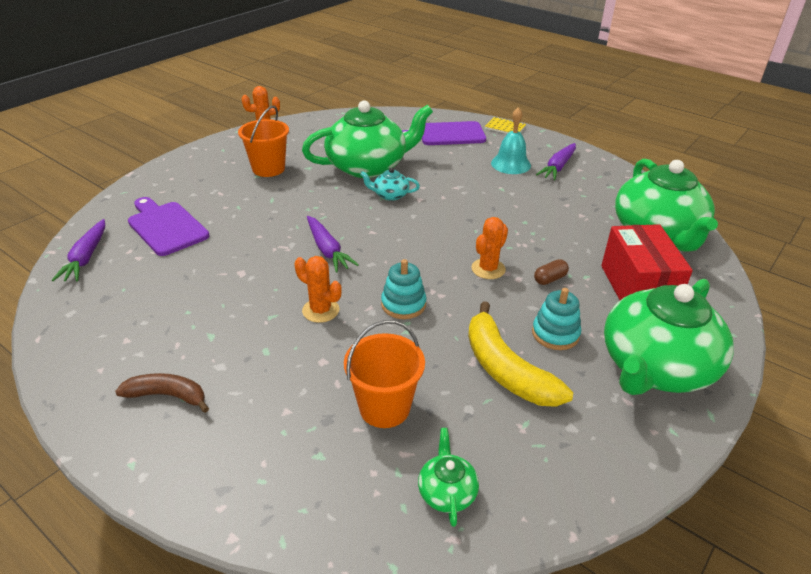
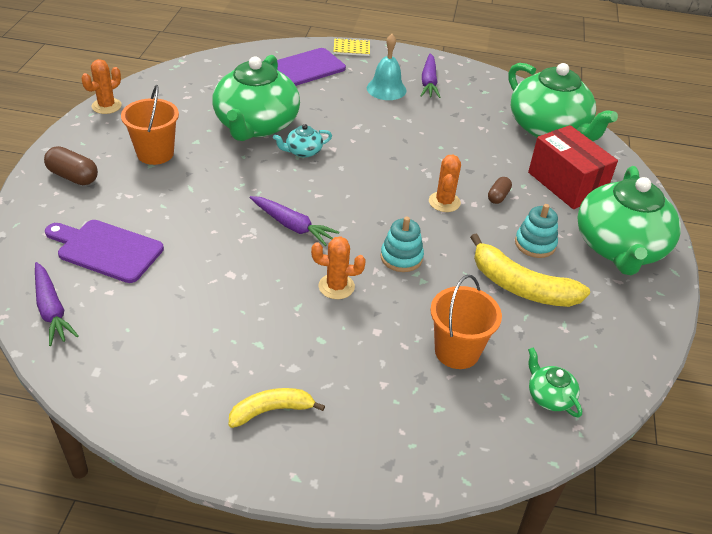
camera: 30 degrees left, 5 degrees up
(167, 396) = (271, 411): brown banana -> yellow banana
(194, 170) = (73, 176): none -> brown capsule
(368, 166) = (256, 125): green teapot -> green teapot turned 150 degrees clockwise

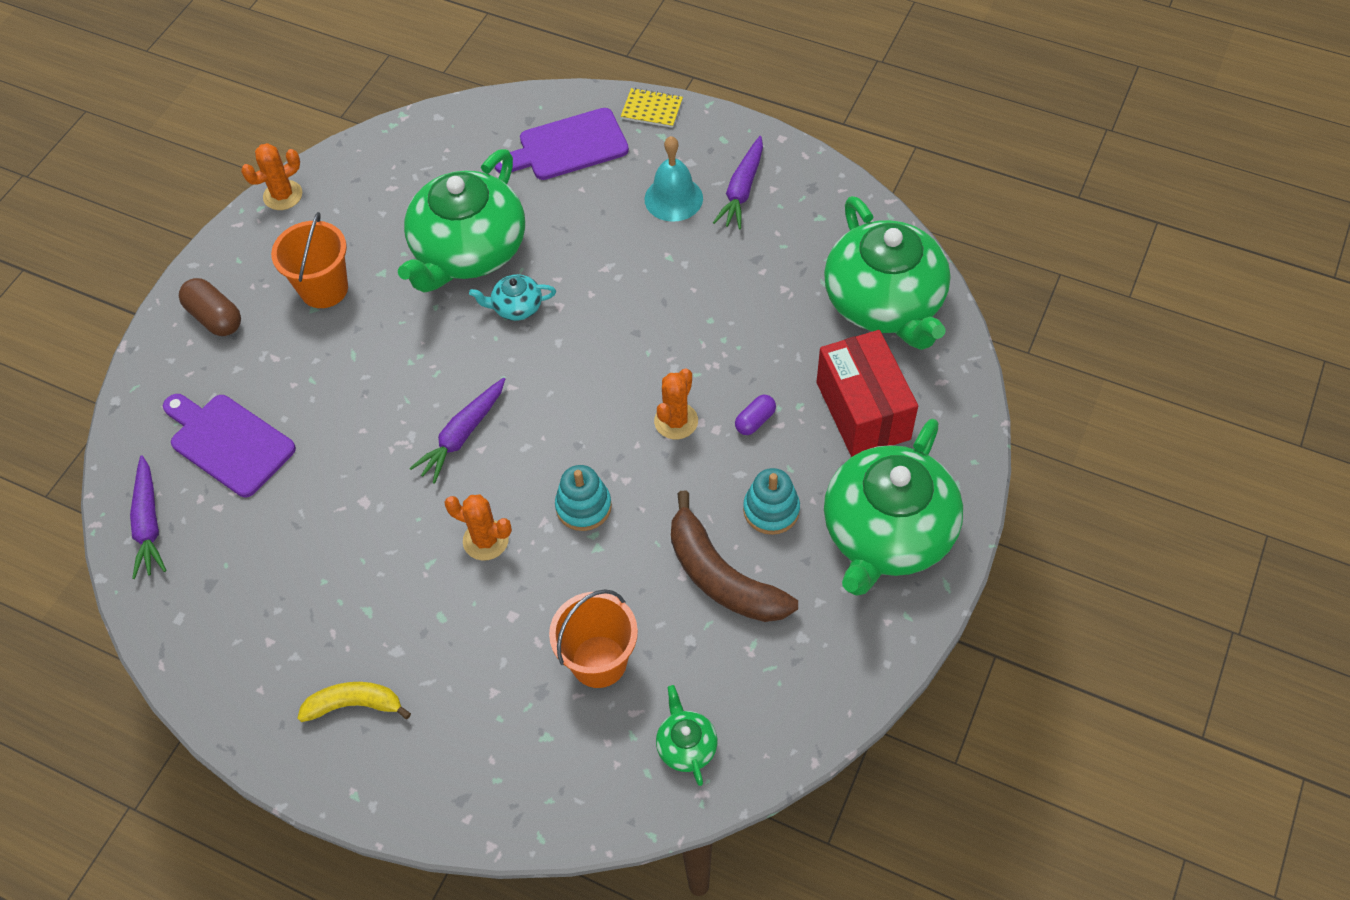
camera: 20 degrees right, 15 degrees up
(292, 226) = (462, 435): purple carrot -> purple carrot turned 75 degrees clockwise
(498, 196) = (755, 421): brown capsule -> purple capsule
(521, 286) = (722, 576): yellow banana -> brown banana

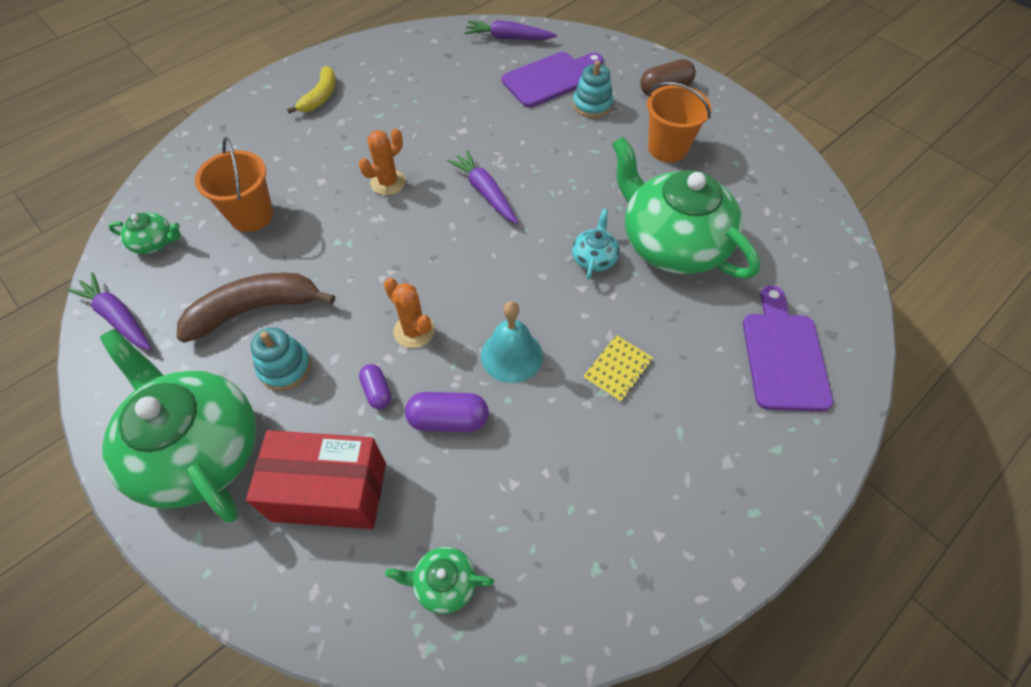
camera: 110 degrees right, 0 degrees up
(283, 195) = (779, 144): orange cactus -> none
(583, 506) = (376, 244): turquoise stacking toy -> turquoise stacking toy (592, 105)
(652, 109) = (822, 454): yellow notebook -> yellow notebook (618, 369)
(673, 198) = (678, 426): turquoise bell -> turquoise bell (511, 355)
(742, 190) = (667, 499): purple carrot -> purple carrot (118, 317)
(752, 355) = (448, 419): none -> purple capsule
(884, 302) = (444, 583): green teapot -> green teapot, size x0.42

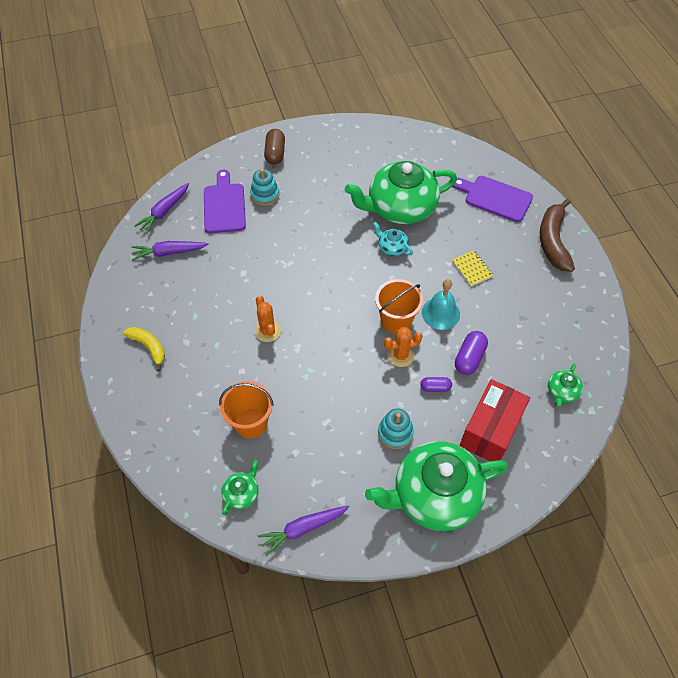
camera: 65 degrees left, 0 degrees up
(255, 310) = (340, 439): brown banana -> brown banana (553, 241)
(485, 192) = (309, 280): purple carrot -> purple carrot (169, 252)
(667, 148) = (326, 176): orange bucket -> orange bucket (396, 321)

